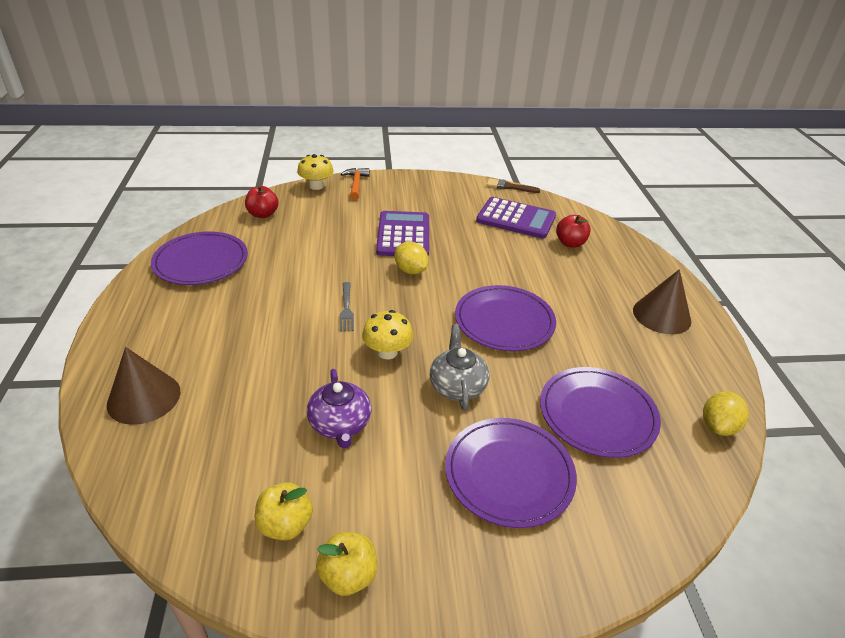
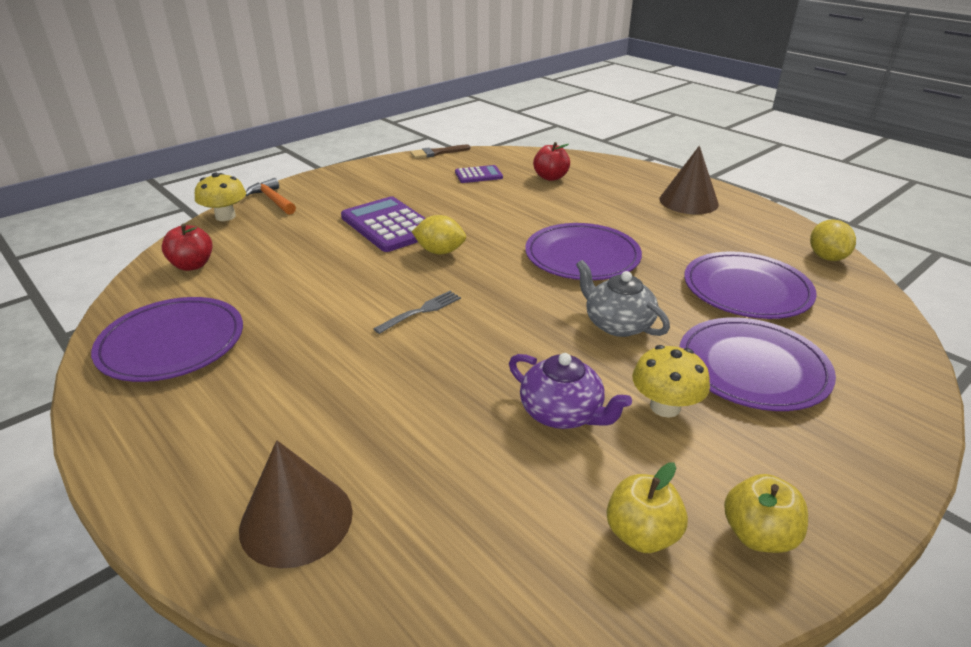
camera: 35 degrees left, 5 degrees down
(346, 308) = (421, 311): grey fork -> grey fork turned 90 degrees counterclockwise
(387, 352) = (516, 328): yellow mushroom -> yellow mushroom (665, 407)
(516, 219) = (478, 175): purple calculator -> purple calculator, size x0.54

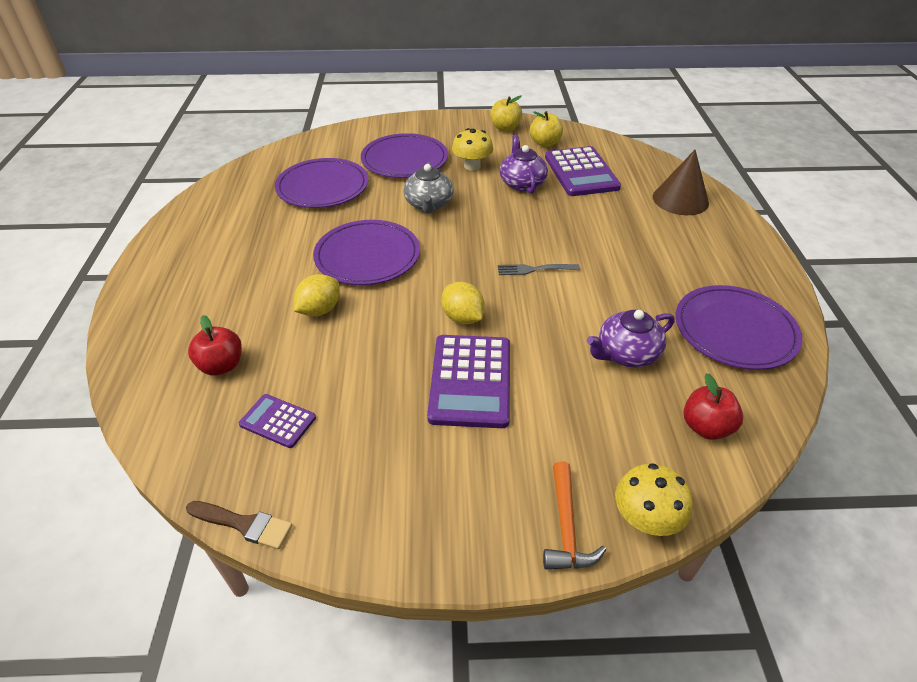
camera: 140 degrees left, 10 degrees up
(279, 283) = (626, 354): none -> purple teapot
(505, 490) = (581, 172): none -> purple calculator
(688, 201) = (191, 261): brown cone -> none
(826, 257) = (234, 179): yellow lemon -> yellow lemon (319, 310)

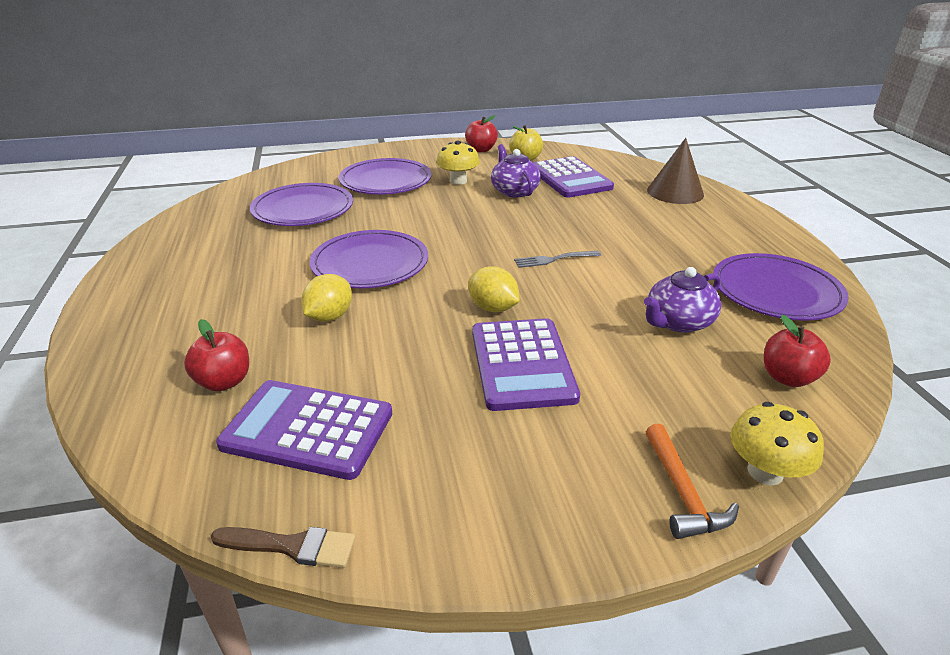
camera: 10 degrees left, 10 degrees down
(277, 421) = (307, 429): purple calculator -> purple calculator, size x1.87
(429, 205) = (423, 215): grey teapot -> none
(505, 128) = (481, 150): yellow apple -> red apple

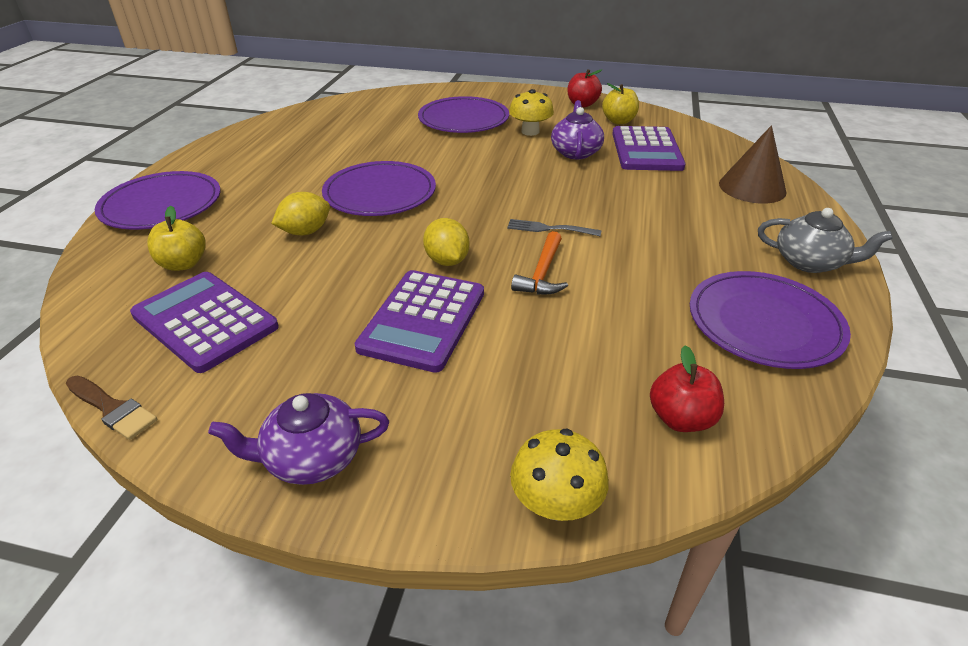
camera: 25 degrees right, 5 degrees up
(224, 382) = (183, 264): red apple -> yellow apple
(303, 209) = (370, 132): purple plate -> purple plate (161, 205)
(678, 322) = (616, 324): purple teapot -> purple teapot (312, 458)
(682, 492) = (452, 490): orange hammer -> orange hammer (542, 273)
(764, 239) = (809, 262): none -> grey teapot

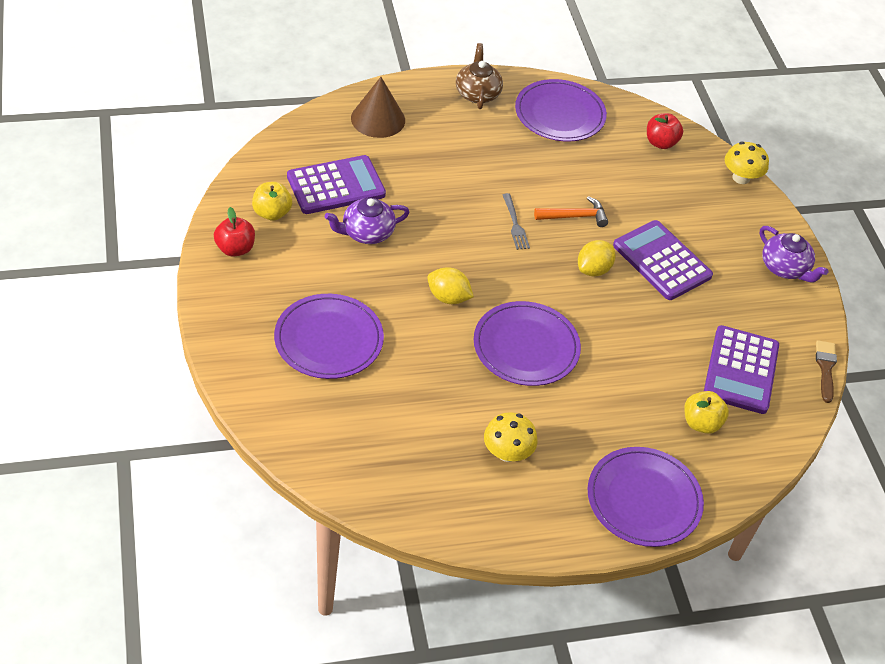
camera: 120 degrees left, 10 degrees up
(305, 232) = (613, 369): yellow lemon -> yellow lemon (448, 297)
(423, 320) = (661, 261): purple calculator -> purple calculator turned 120 degrees counterclockwise
(530, 132) = (334, 276): yellow mushroom -> yellow mushroom (507, 453)
(809, 262) = (477, 93): grey teapot -> brown teapot

